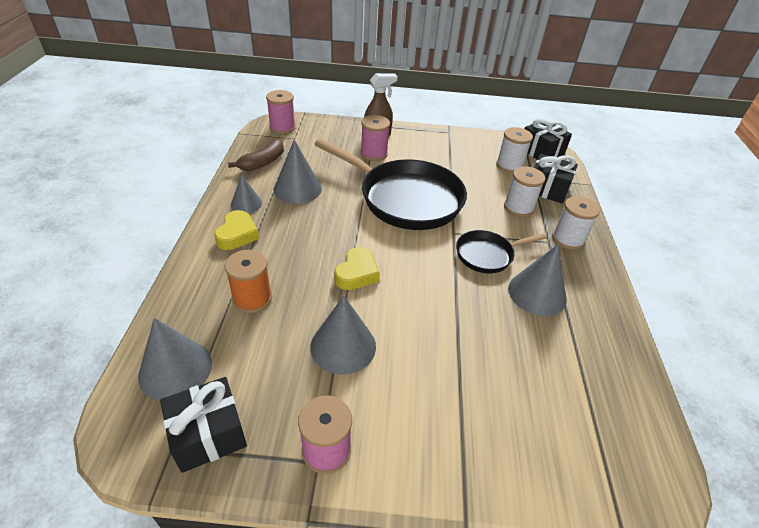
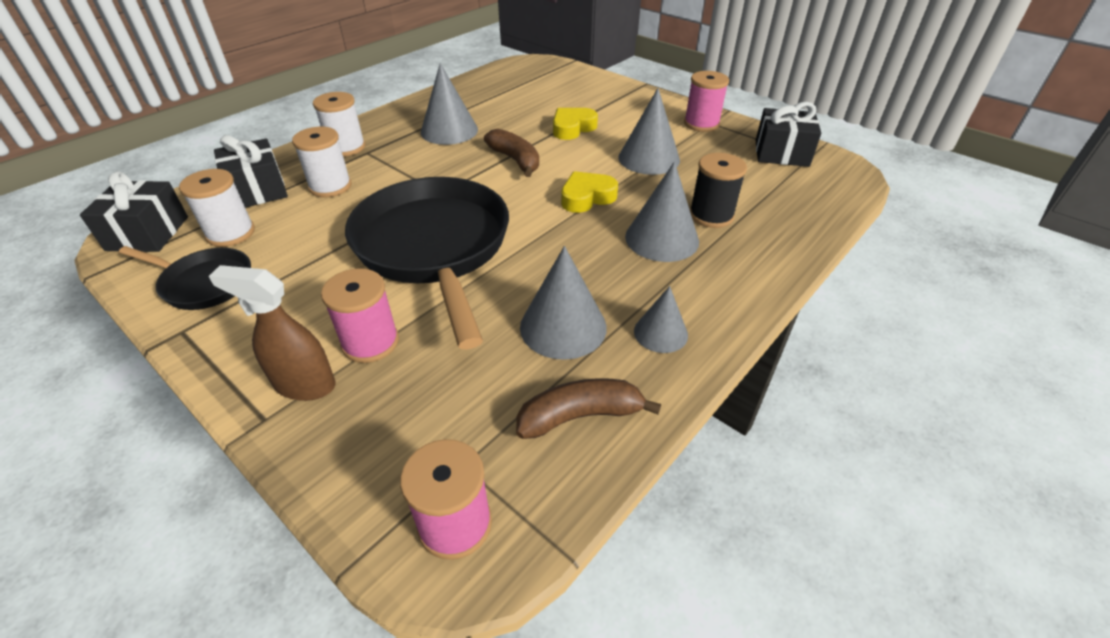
camera: 140 degrees left, 0 degrees up
(175, 369) = (803, 192): grey cone -> grey cone (662, 238)
(237, 234) = (697, 289): yellow heart -> yellow heart (572, 128)
(252, 298) = (711, 215): orange spool -> black spool
(445, 285) = (515, 160): none -> brown banana
(487, 255) = (441, 164): black pan -> black pan (204, 283)

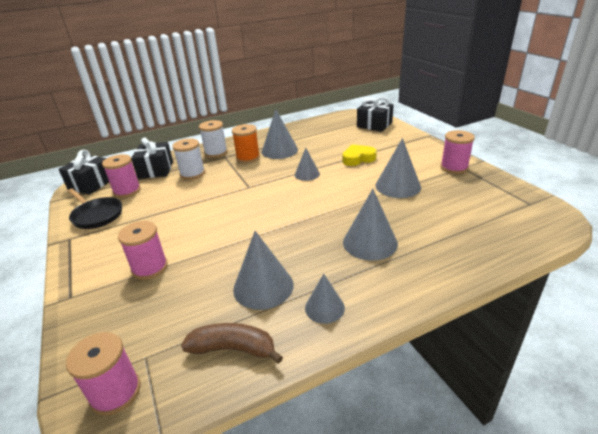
camera: 25 degrees right, 10 degrees down
(230, 233) = (127, 191): white spool -> pink spool
(304, 384) = (101, 283): brown spray bottle -> none
(406, 148) = (248, 158): none -> orange spool
(434, 248) = (222, 219): black pan -> none
(515, 160) = (307, 174): brown banana -> grey cone
(587, 197) = (336, 205): yellow heart -> none
(711, 215) = (418, 233): black spool -> none
(781, 153) = (506, 197): black gift -> black gift (374, 125)

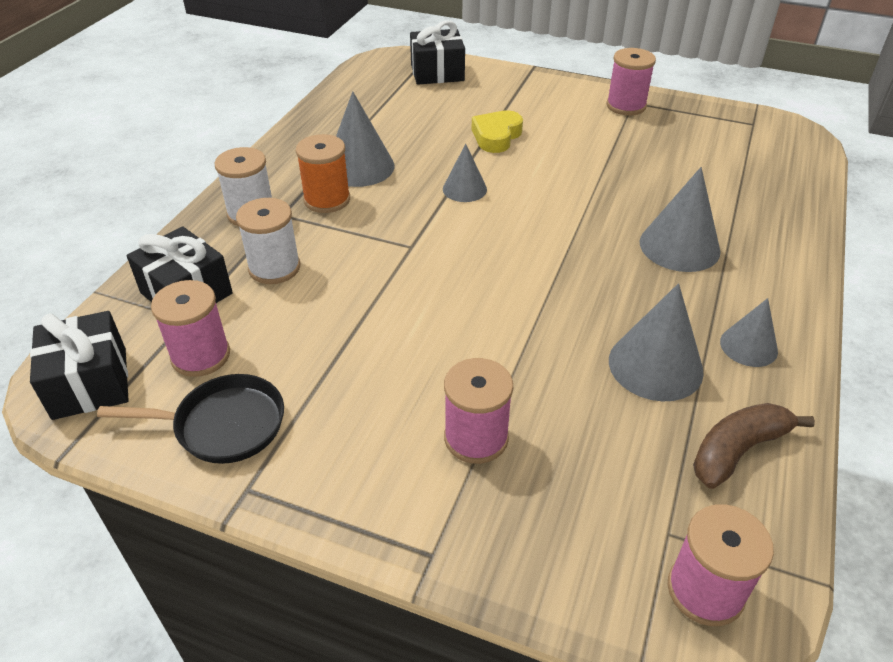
camera: 45 degrees left, 10 degrees up
(398, 186) = (602, 157): grey cone -> none

